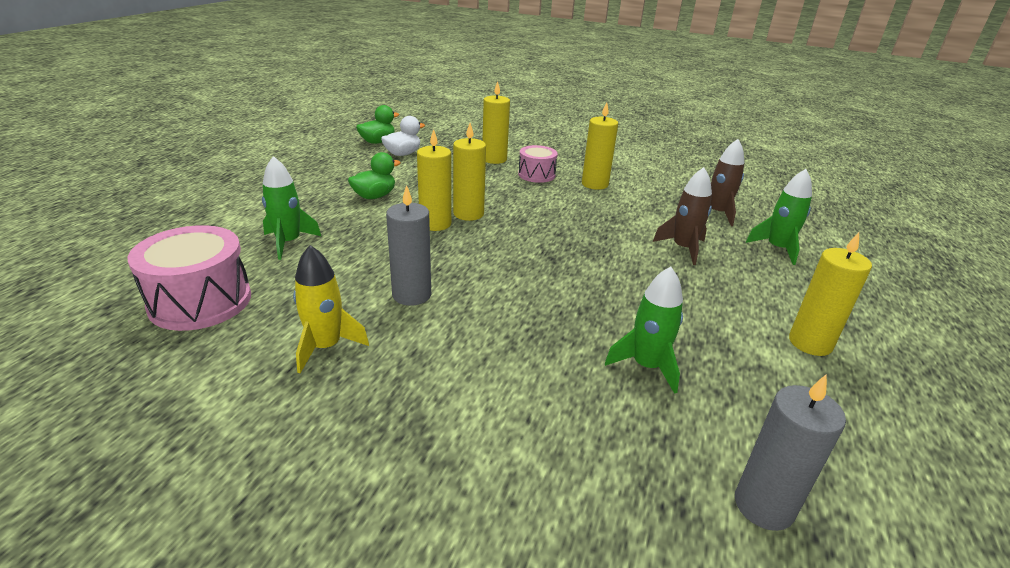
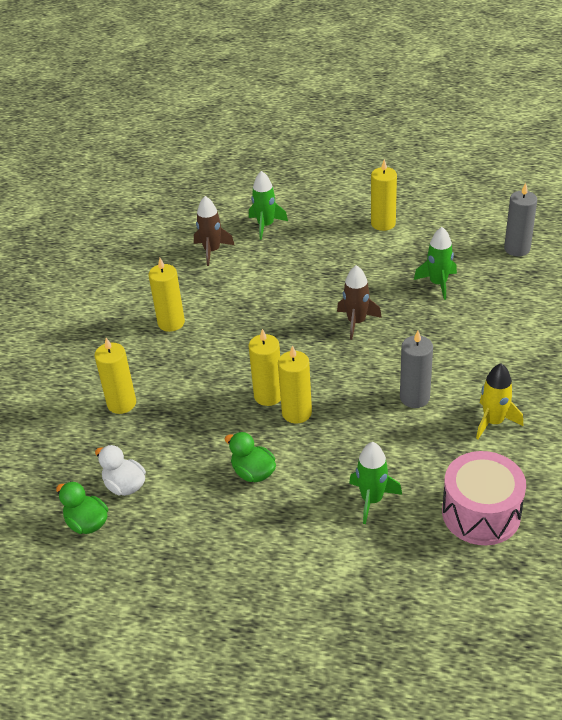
camera: 95 degrees left, 10 degrees up
(536, 175) = (158, 365): pink drum -> none
(683, 248) = (284, 269): brown rocket -> brown rocket (356, 322)

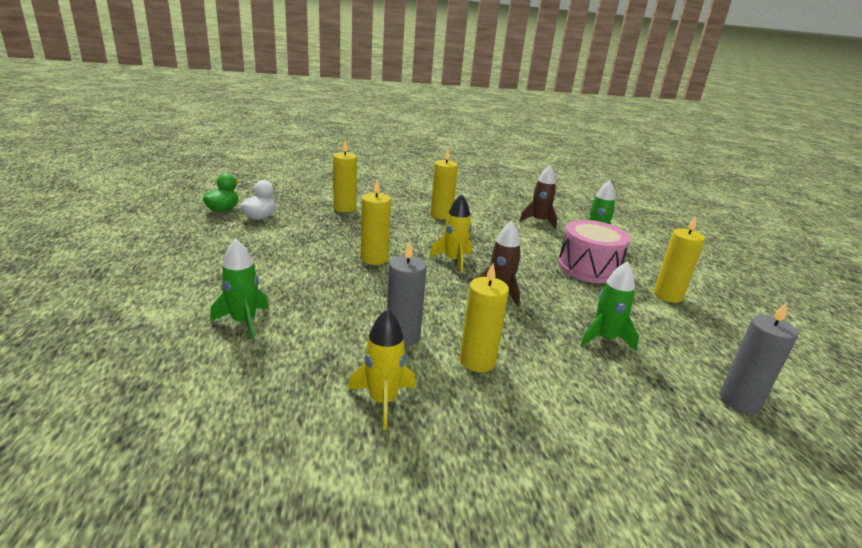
camera: 65 degrees right, 15 degrees down
(253, 473) = (277, 261): green duck -> none
(287, 337) = (453, 260): none -> yellow rocket
(296, 413) = (356, 273): yellow candle -> yellow candle (477, 361)
(481, 513) = (219, 401): pink drum -> pink drum (588, 268)

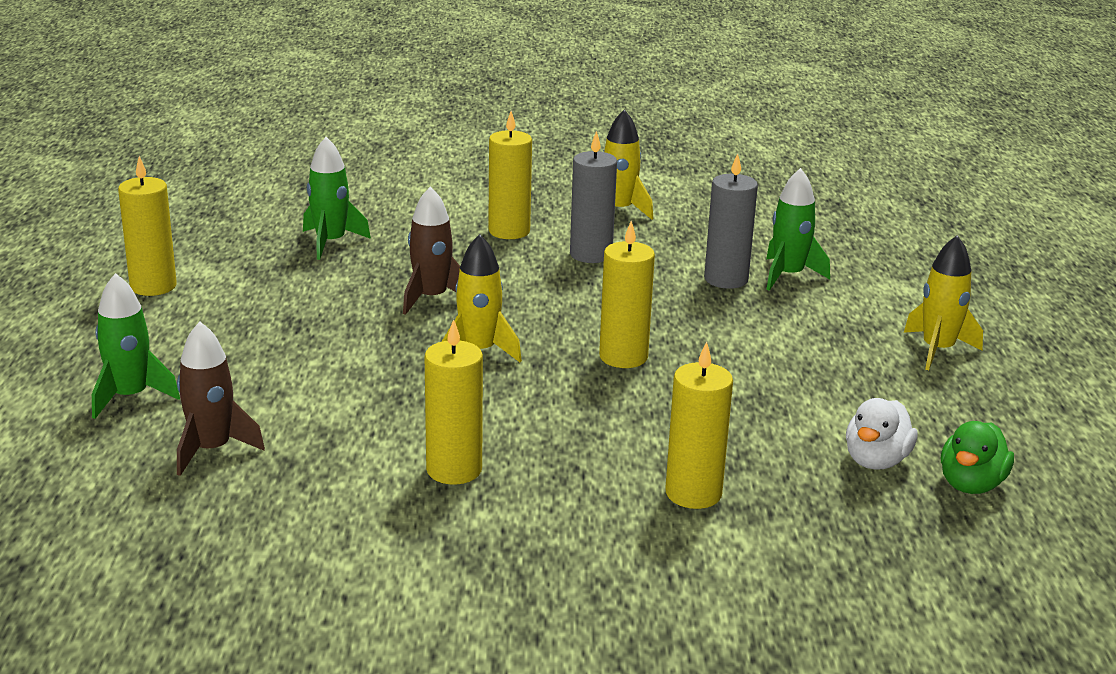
camera: 170 degrees left, 0 degrees up
(177, 266) = (937, 350): none -> yellow rocket
(588, 268) = (232, 332): pink drum -> none
(739, 401) = (246, 192): grey candle -> grey candle (726, 279)

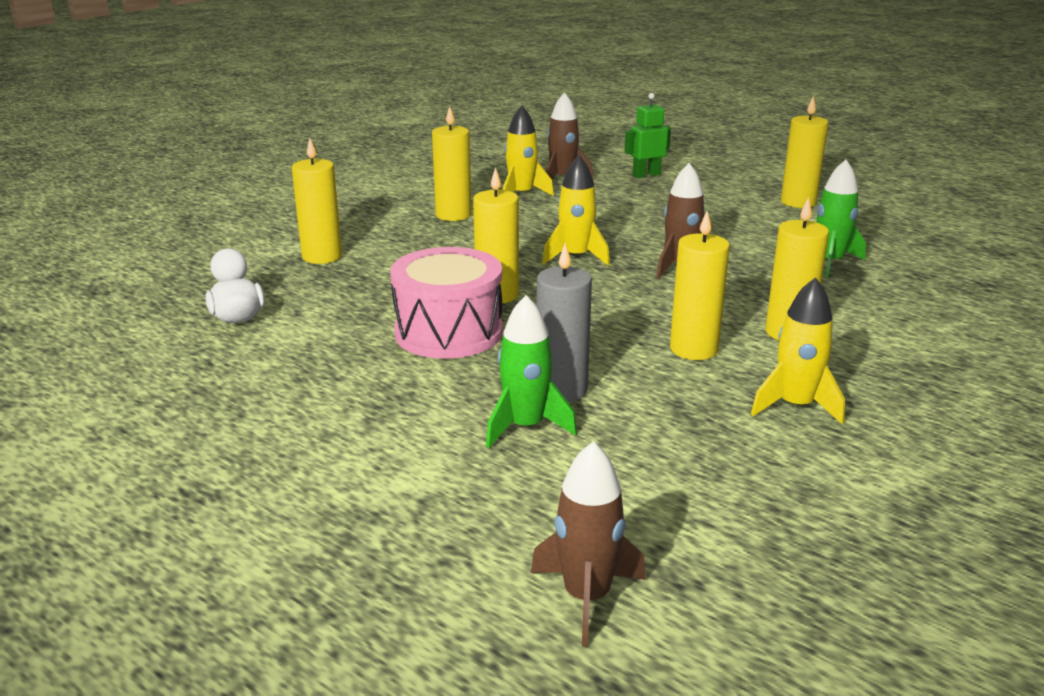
camera: 130 degrees right, 0 degrees up
(130, 397) = (646, 175): green rocket -> green robot
(591, 254) = (693, 349): grey candle -> yellow candle
(723, 350) = (448, 332): none -> pink drum
(885, 218) = (586, 597): none -> brown rocket
(937, 350) = (288, 424): yellow rocket -> yellow rocket (521, 194)
(971, 484) = (156, 334): green duck -> none

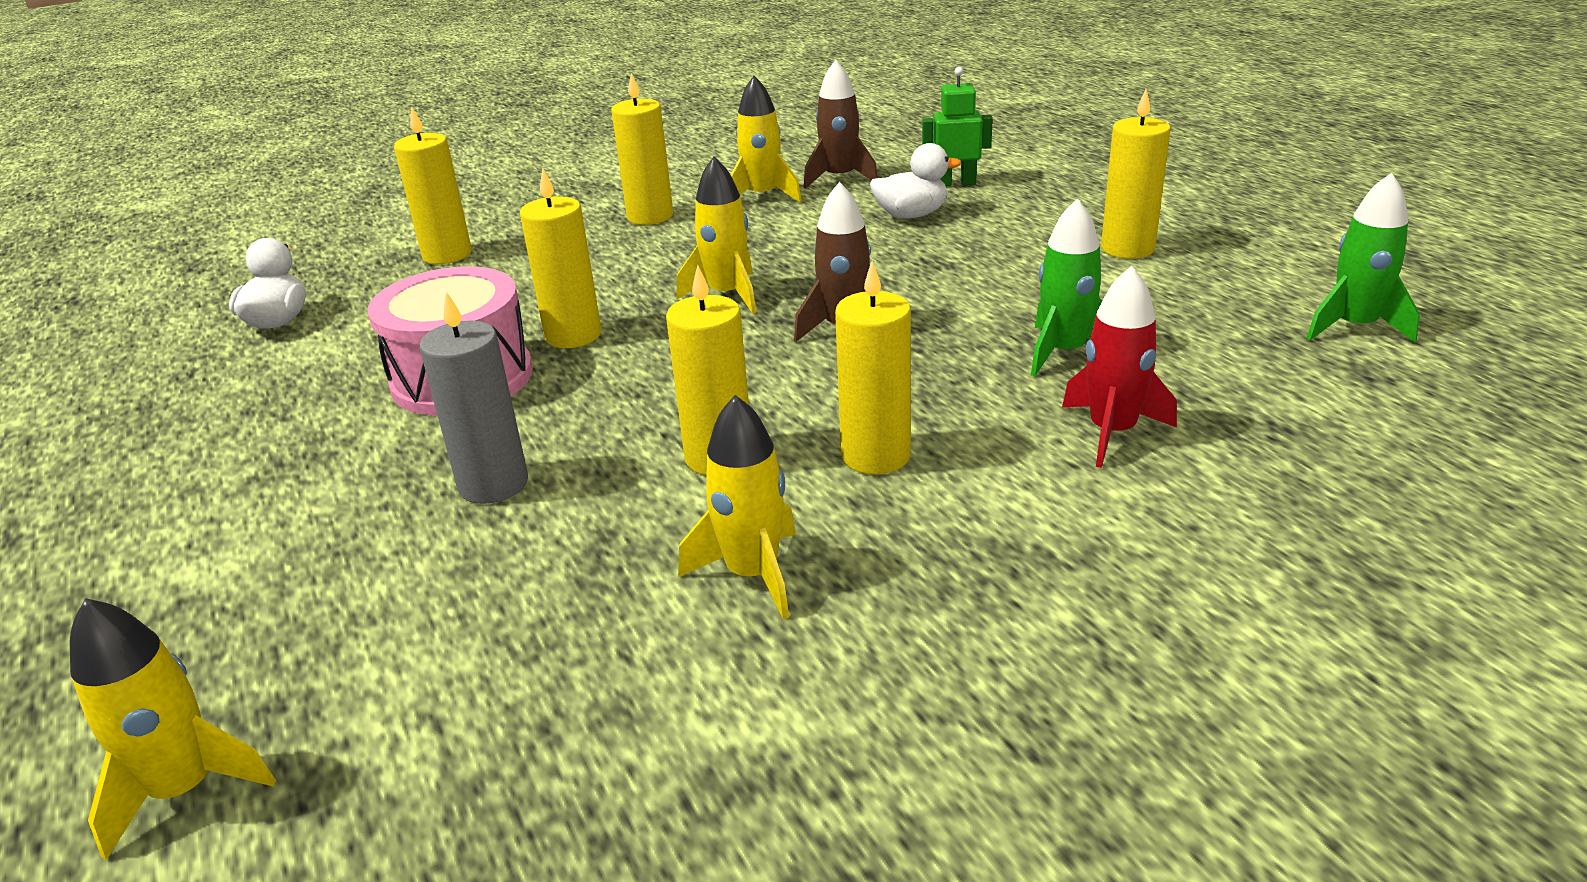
camera: 25 degrees right, 5 degrees up
(525, 426) = (395, 527): green rocket -> green rocket (1354, 327)
(586, 597) = (185, 789): brown rocket -> yellow rocket
(640, 196) = (911, 215): none -> white duck
(905, 299) = (1112, 432): none -> red rocket

